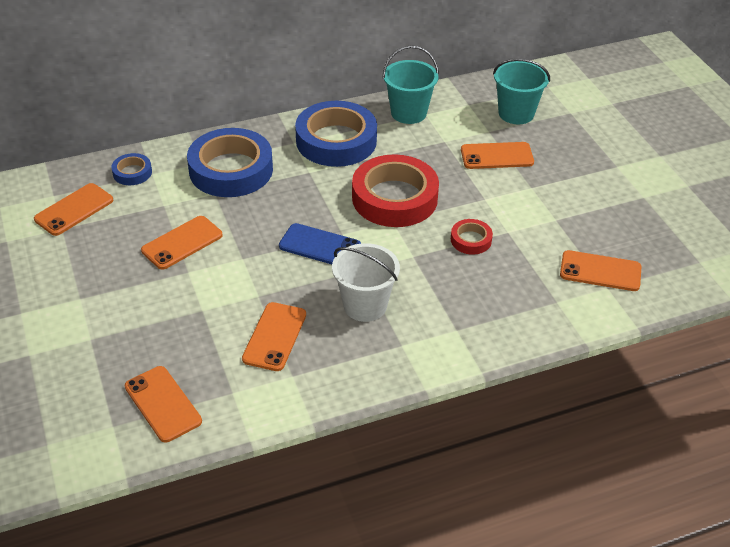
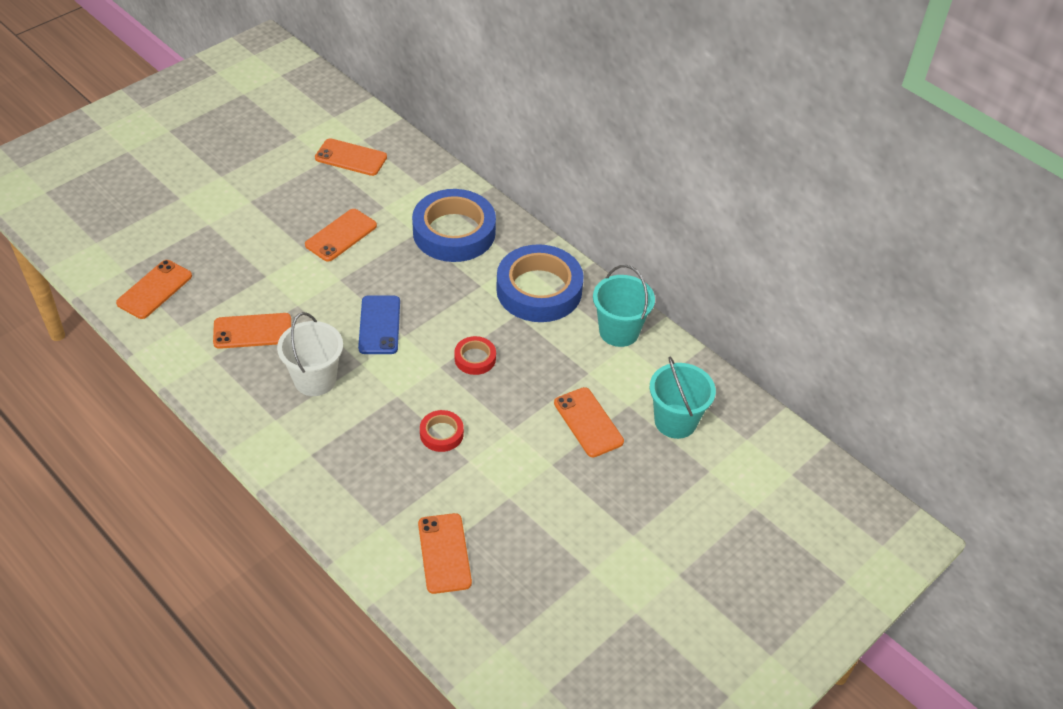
camera: 65 degrees right, 5 degrees up
(132, 173) = (416, 173): blue tape -> none
(182, 243) = (341, 235): orange phone -> orange phone turned 75 degrees counterclockwise
(394, 198) = (475, 358): red tape -> red tape, size x0.46

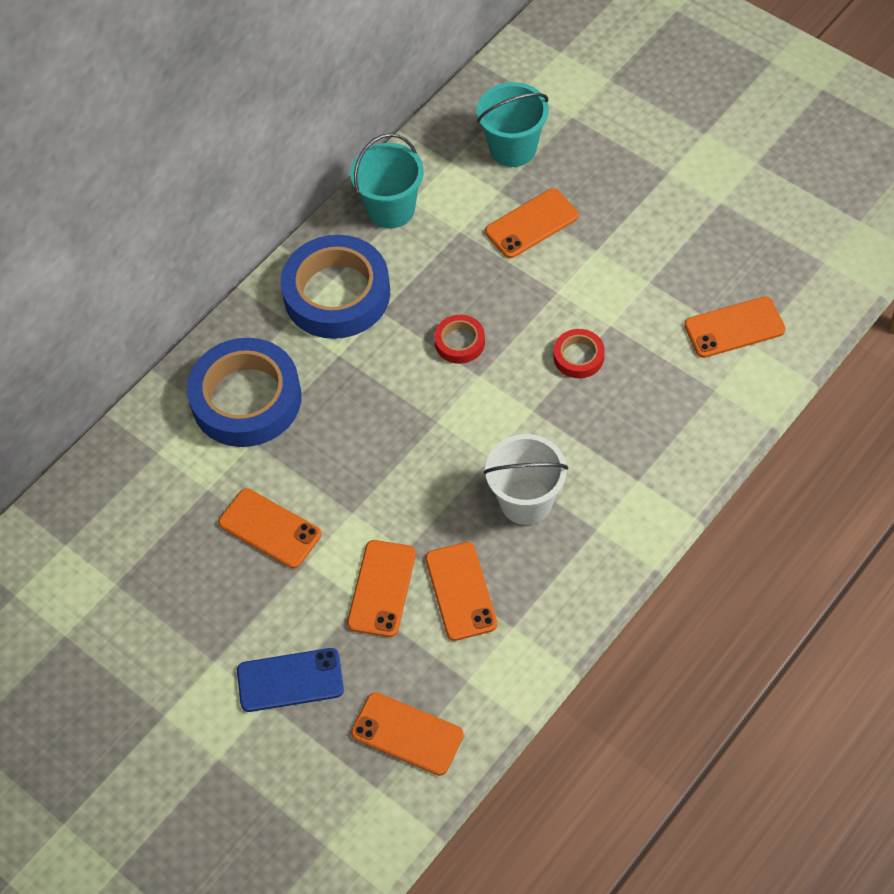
camera: 90 degrees left, 10 degrees up
(351, 158) = (108, 551): orange phone -> orange phone (382, 588)
(379, 325) = (424, 451): blue phone -> blue phone (290, 680)

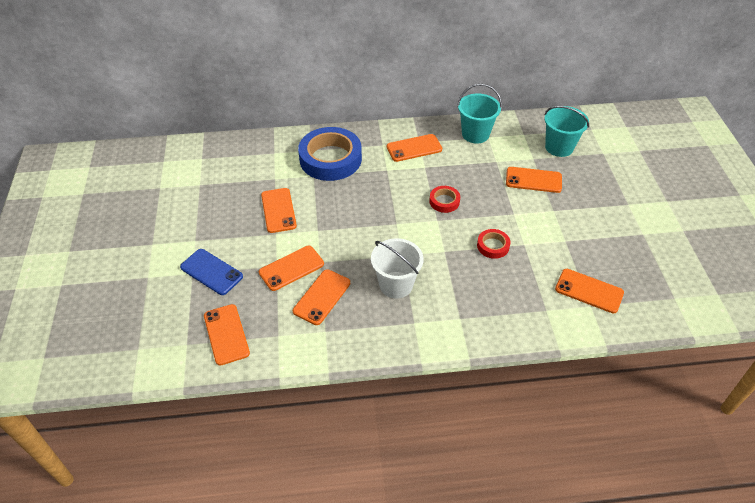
camera: 40 degrees right, 10 degrees down
(337, 294) = (414, 148): blue tape -> orange phone

